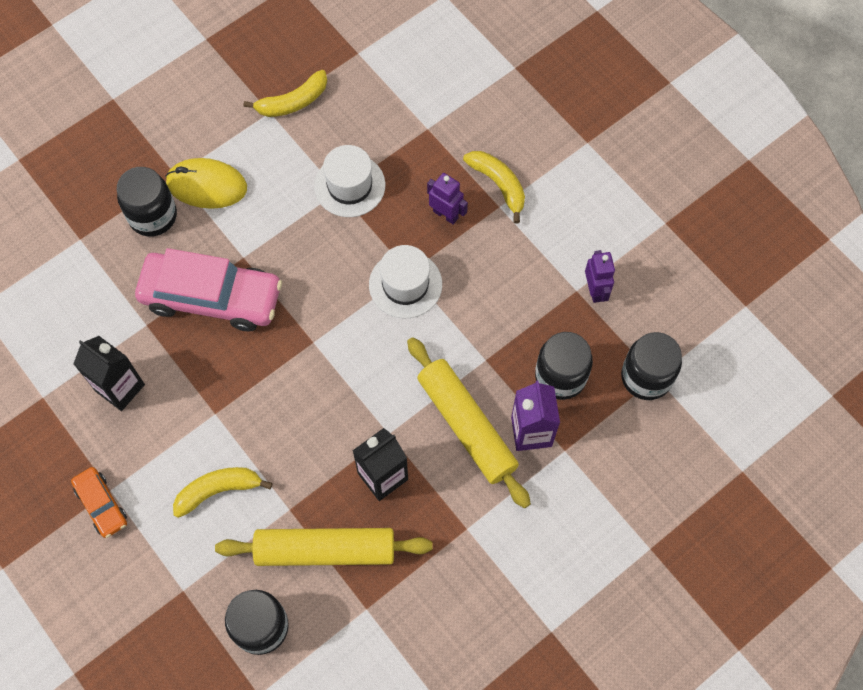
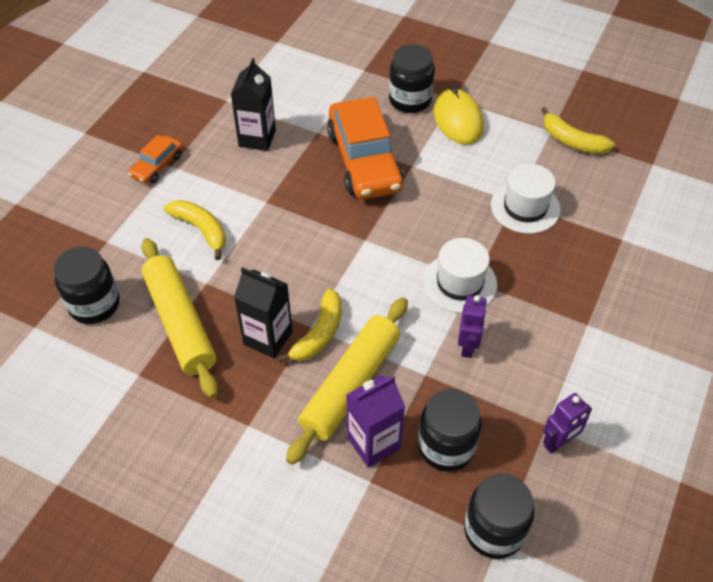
camera: 65 degrees right, 15 degrees down
(212, 297) = (364, 160): pink car -> orange car
(445, 214) = (548, 286): purple robot -> purple robot (468, 346)
(499, 185) = (609, 315): yellow banana -> yellow banana (319, 334)

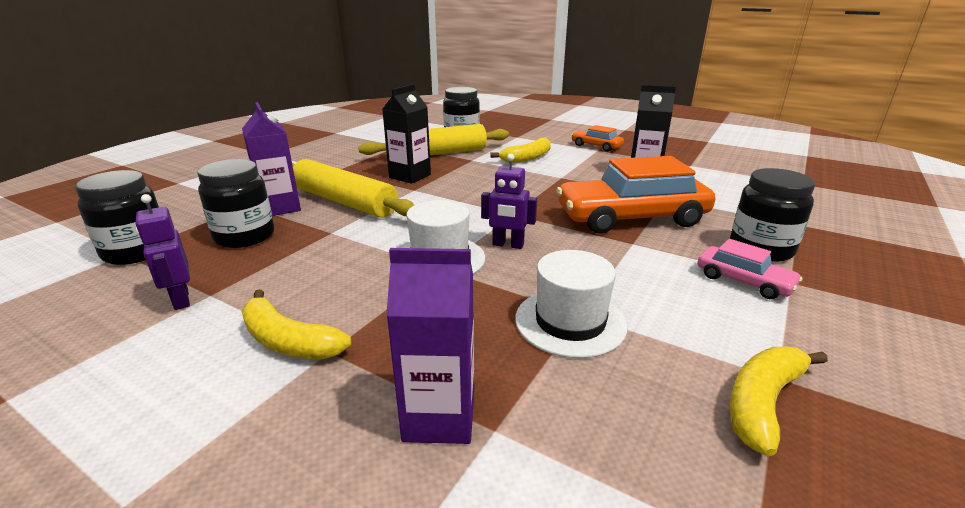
camera: 95 degrees right, 25 degrees down
(319, 334) = (404, 192): yellow banana -> yellow banana (288, 341)
(458, 120) = (743, 281): yellow mouse -> pink car
(468, 346) = (350, 256): purple robot -> purple robot (508, 245)
(621, 262) = (439, 417): none -> purple carton

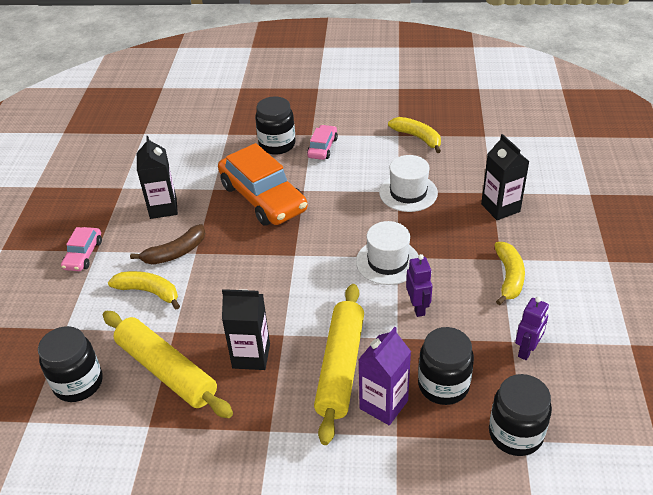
camera: 115 degrees left, 15 degrees up
(439, 417) = (500, 208): purple carton -> black carton
(508, 245) = (346, 239): purple robot -> purple robot (418, 307)
(569, 171) = (175, 253): none -> brown banana
(596, 146) = (83, 254): orange car -> pink car
(762, 402) = (417, 137): yellow banana -> yellow banana turned 150 degrees counterclockwise

